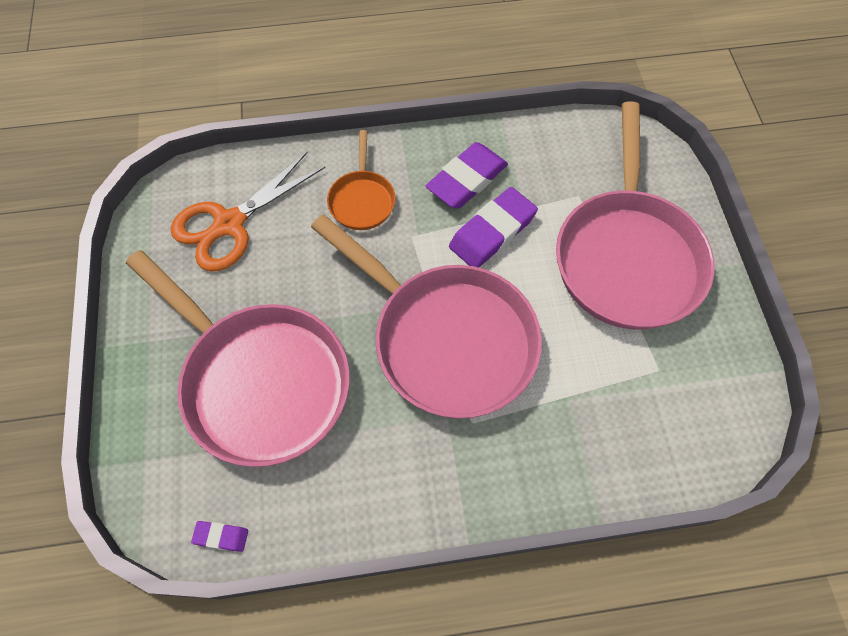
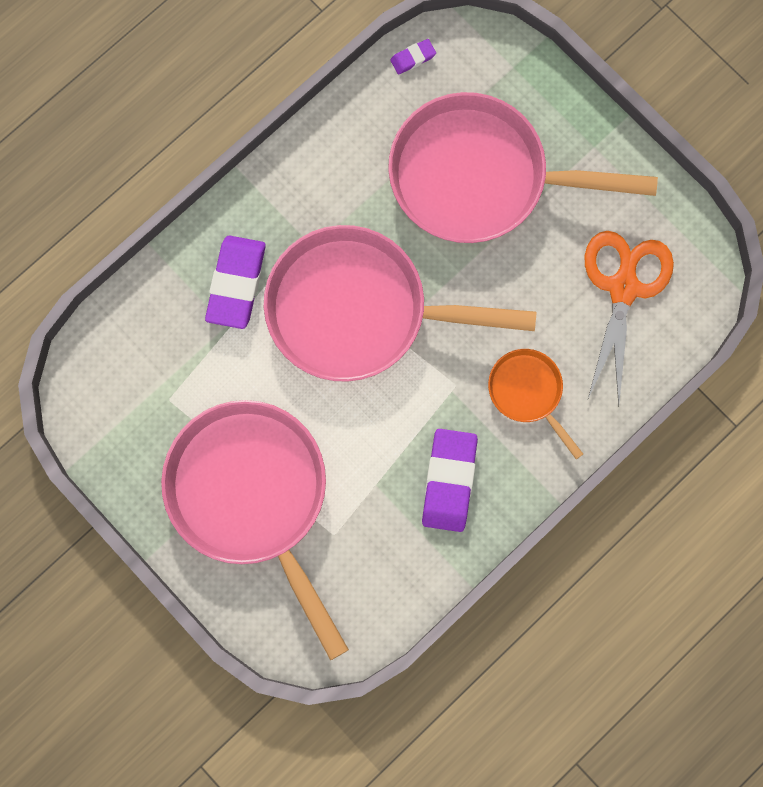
camera: 145 degrees right, 15 degrees up
(492, 232) = (388, 439): purple eraser -> purple eraser (236, 284)

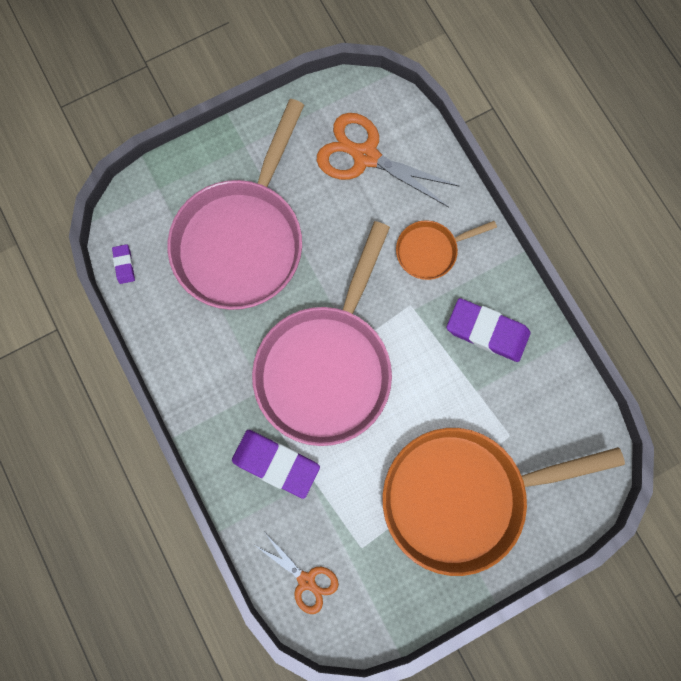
camera: 75 degrees left, 0 degrees up
(121, 349) = (306, 580): none -> orange scissors
(253, 496) = (462, 495): pink pan -> orange pan

